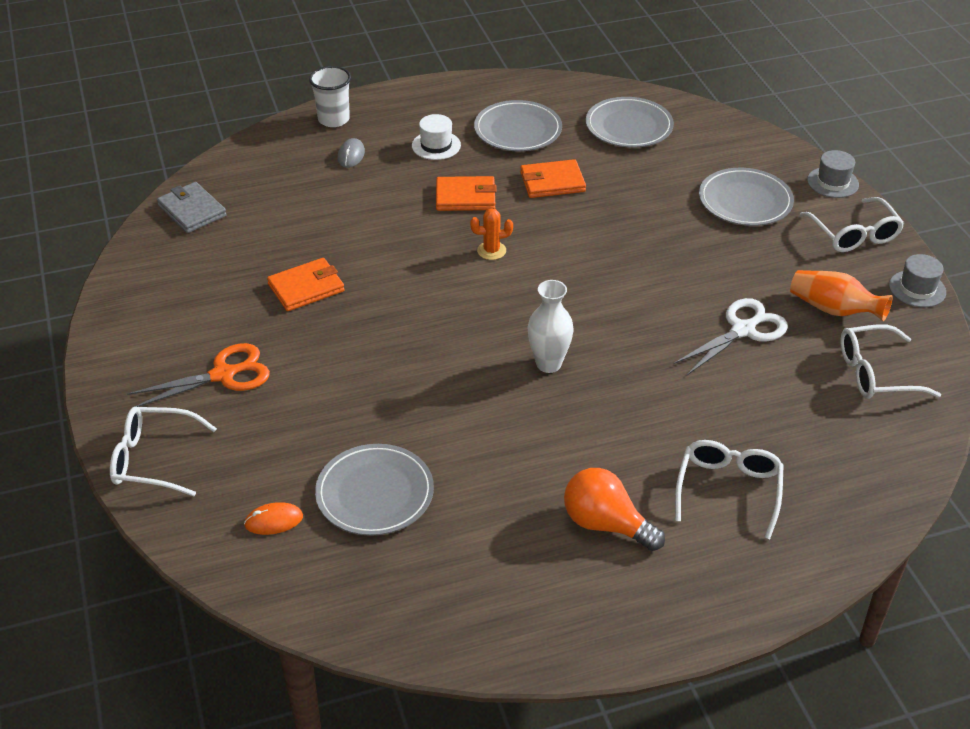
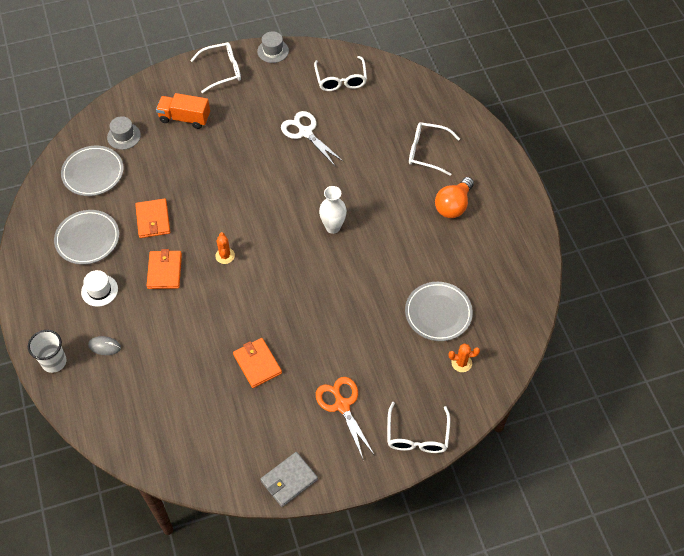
camera: 90 degrees left, 15 degrees up
(192, 210) = (163, 451): grey wallet -> grey wallet (289, 480)
(274, 521) = (461, 363): orange mouse -> orange cactus
(745, 201) = (185, 118): grey plate -> orange truck
(832, 182) = (170, 73): grey hat -> grey hat (124, 136)
(834, 309) = (289, 90): orange vase -> none

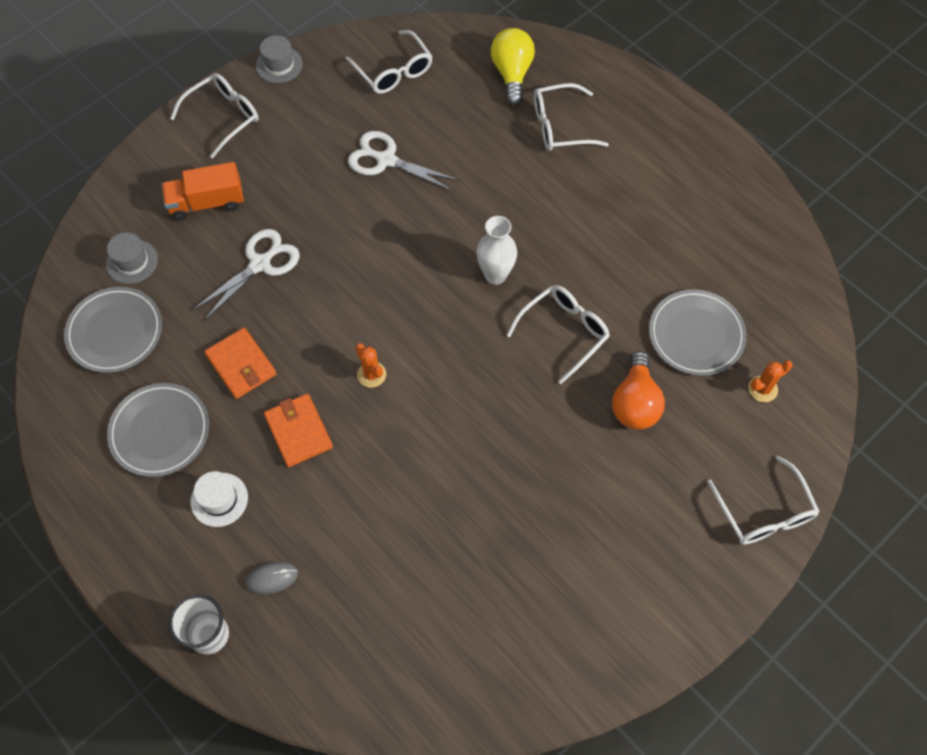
camera: 25 degrees left, 5 degrees up
(196, 166) = (260, 264): none -> white scissors
(257, 364) = (501, 508): orange wallet -> none
(289, 480) = (635, 652): grey wallet -> none
(342, 405) = (646, 515): orange scissors -> none
(355, 278) = (564, 332): none -> white glasses
(415, 108) = (512, 74): none -> yellow light bulb
(453, 205) = (633, 184): orange light bulb -> orange light bulb (635, 403)

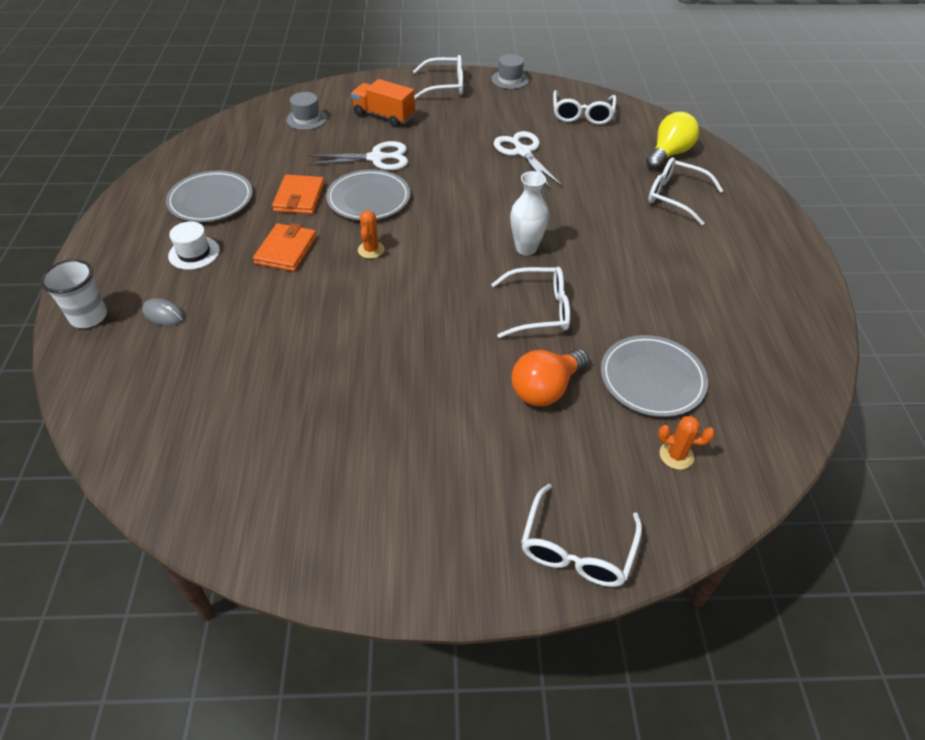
camera: 40 degrees right, 15 degrees down
(115, 332) = (254, 143): grey plate -> grey plate (369, 199)

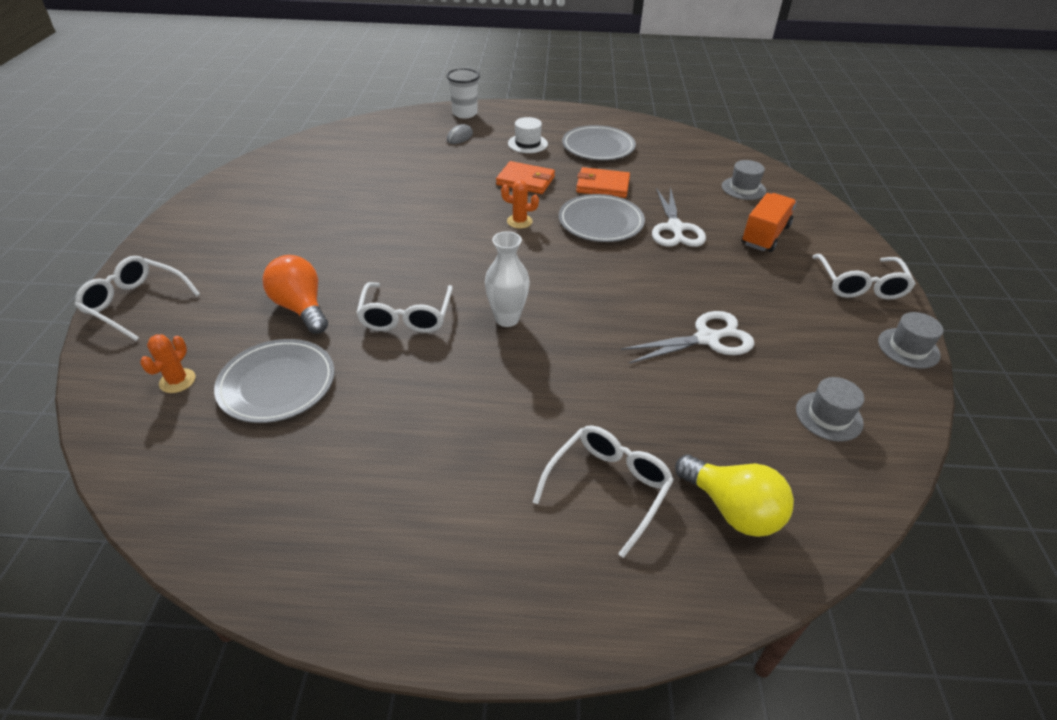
camera: 95 degrees right, 5 degrees down
(582, 115) = (829, 416): white glasses -> grey hat

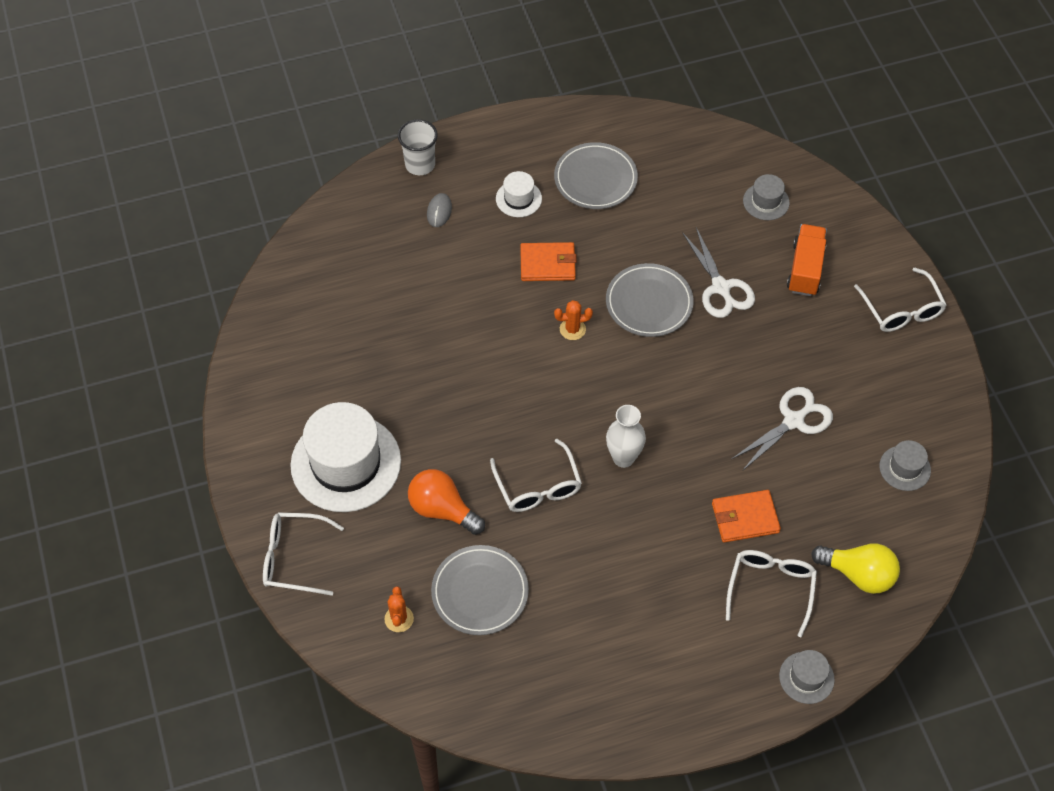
camera: 20 degrees left, 15 degrees up
(249, 253) = (346, 463): none -> white hat
(602, 186) = (627, 245): orange wallet -> orange wallet (745, 518)
(908, 348) = (951, 374): grey hat -> grey hat (806, 677)

